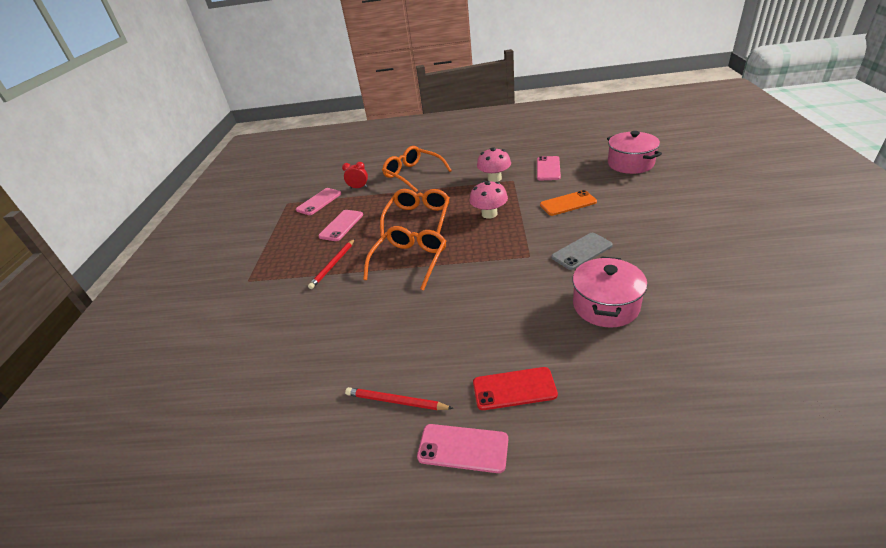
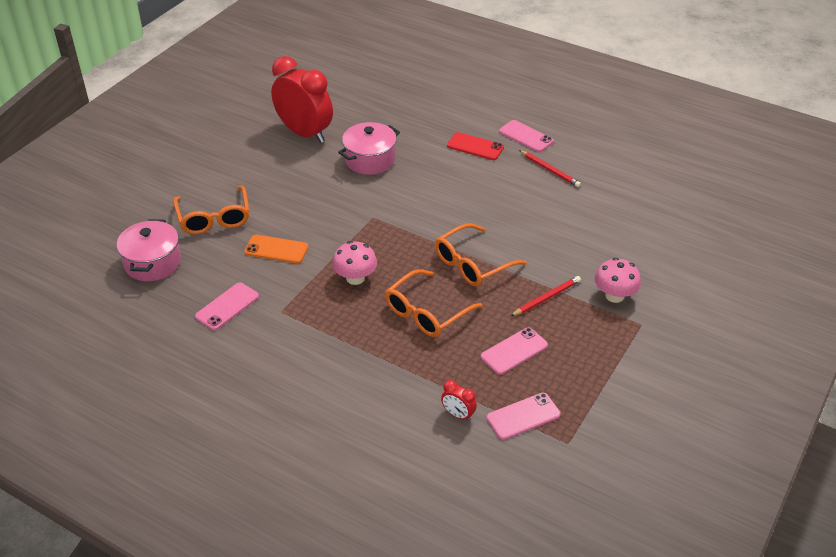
camera: 155 degrees left, 5 degrees up
(413, 174) = (372, 398): orange glasses -> orange glasses (214, 218)
(494, 178) = (295, 326): pink mushroom -> pink mushroom (614, 295)
(582, 251) = (331, 200): grey phone -> none
(715, 300) = (305, 133): none -> red clock

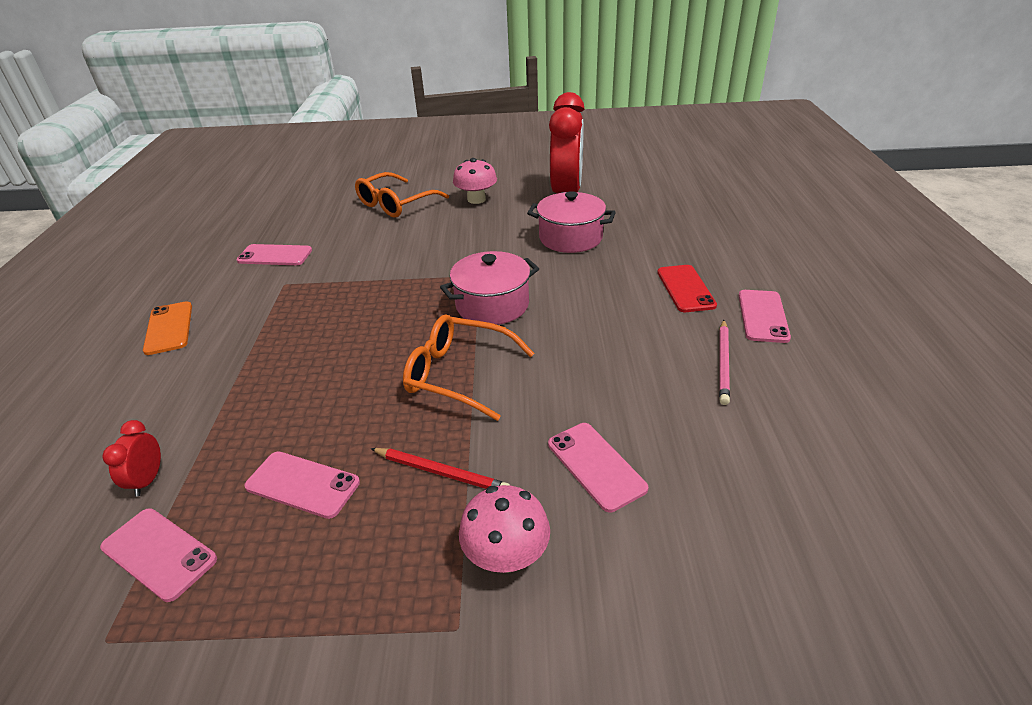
camera: 60 degrees right, 5 degrees down
(152, 263) = (313, 204): pink pot -> pink pot (492, 305)
(276, 249) = (377, 246): orange phone -> orange phone (169, 328)
(355, 278) = (366, 304): pink mushroom -> pink mushroom (476, 199)
(426, 313) = (338, 375): orange glasses -> none
(550, 170) = (723, 363): red pencil -> pink pencil
(584, 246) = (596, 466): none -> pink phone

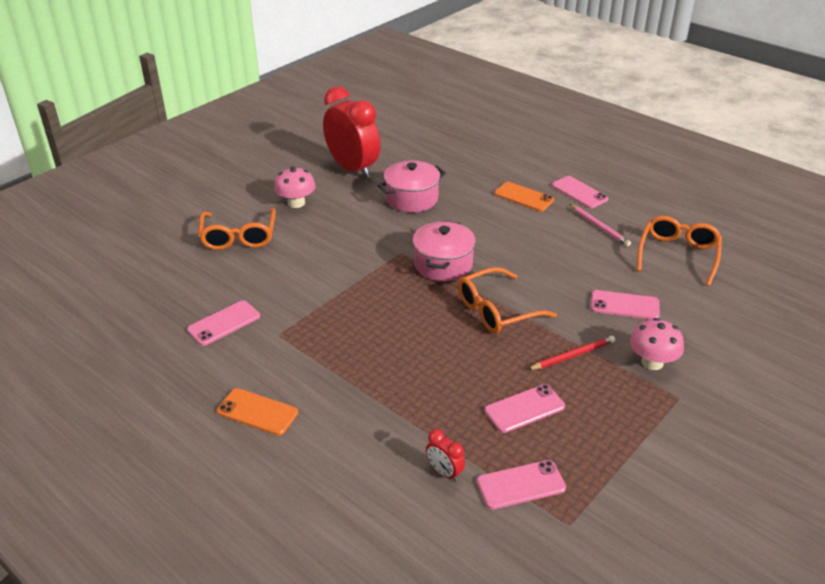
camera: 50 degrees left, 0 degrees up
(685, 288) = (524, 197): red phone -> orange phone
(779, 458) = (678, 254): none -> orange glasses

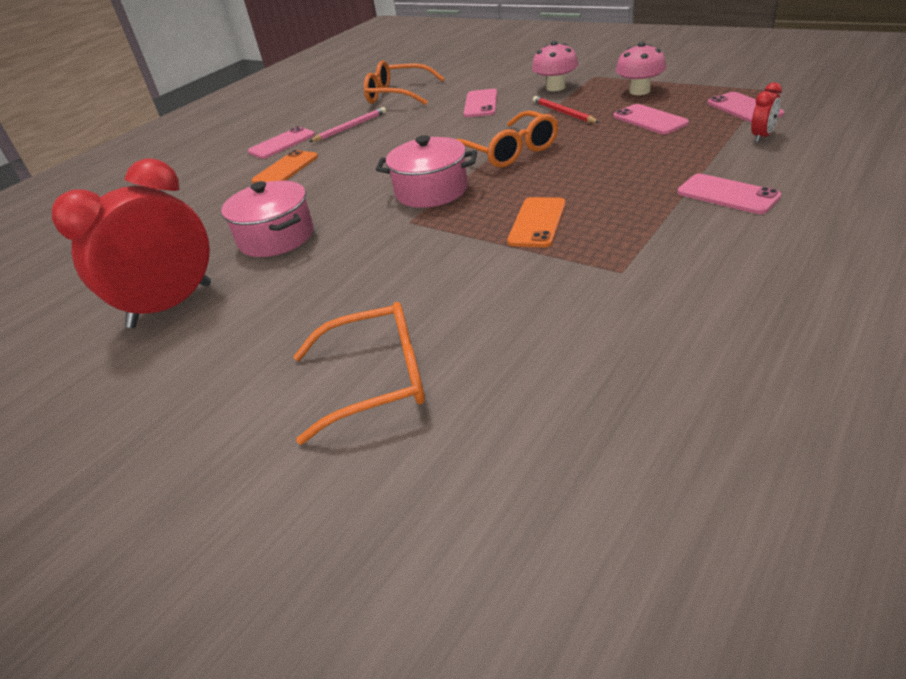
camera: 90 degrees left, 0 degrees up
(224, 323) = (622, 327): pink phone -> pink phone (727, 194)
(257, 412) = (778, 249): orange phone -> orange phone (537, 222)
(296, 203) = (269, 340): pink mushroom -> pink mushroom (639, 91)

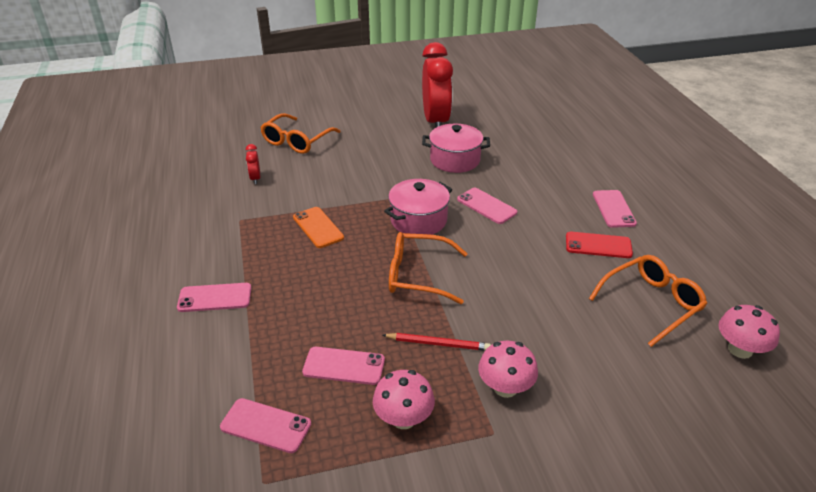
camera: 125 degrees right, 0 degrees up
(285, 169) = (554, 193): orange phone -> none
(350, 127) = (598, 245): pink pencil -> red phone
(404, 70) = (740, 349): none -> pink mushroom
(481, 104) = (539, 324): pink phone -> pink phone (486, 206)
(762, 136) = (224, 381): red clock -> red clock (255, 178)

